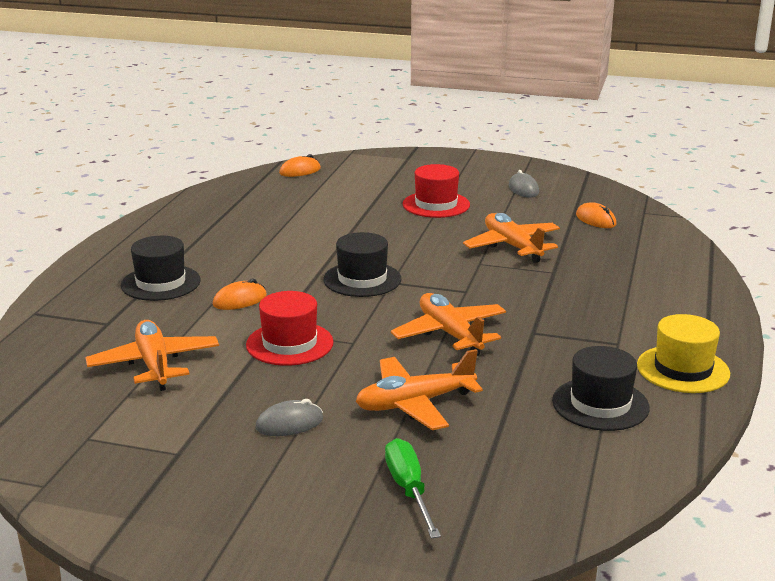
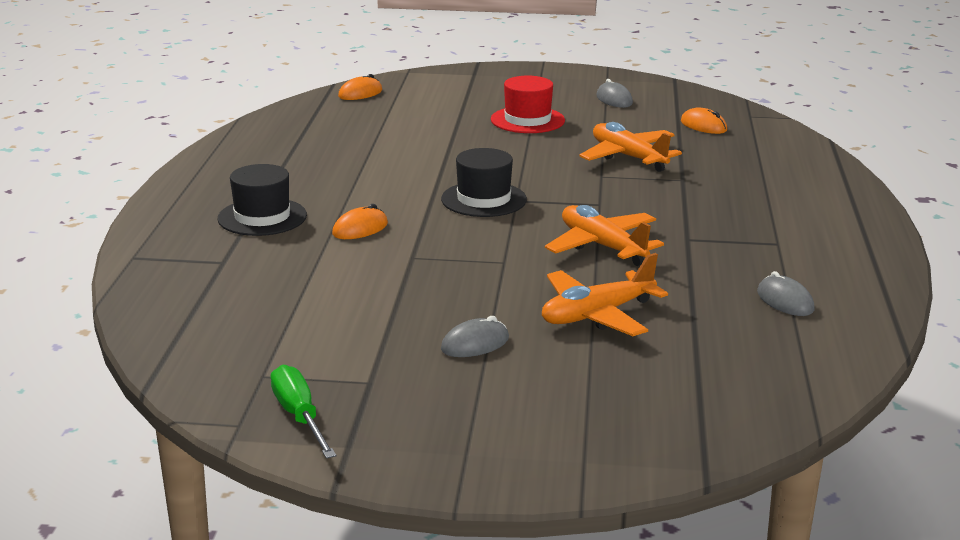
camera: 10 degrees left, 0 degrees up
(154, 364) = (298, 299): orange plane -> none
(289, 344) = (436, 268): red hat -> none
(409, 490) = (629, 395): green screwdriver -> green screwdriver (299, 416)
(600, 404) = (785, 301): black hat -> grey mouse
(683, 369) = (852, 263): yellow hat -> none

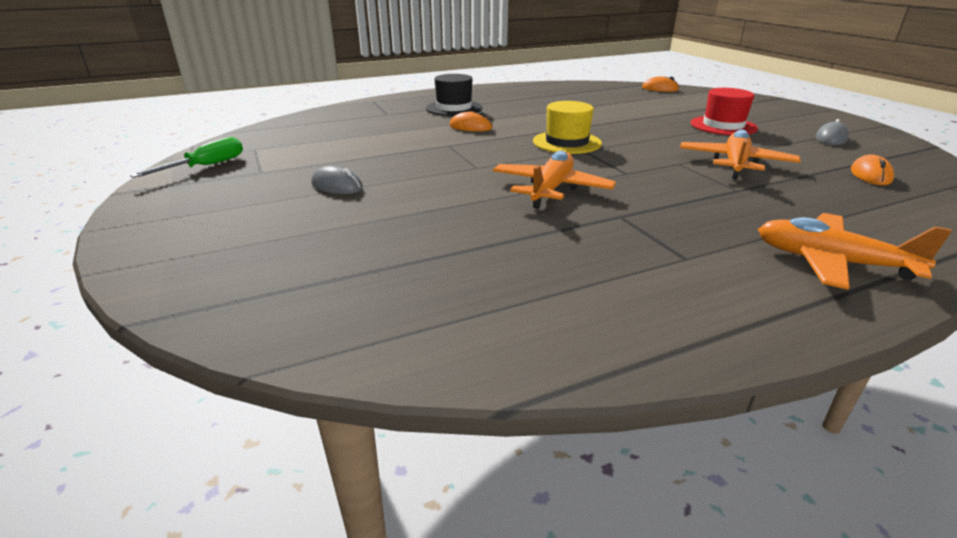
camera: 60 degrees right, 5 degrees up
(483, 199) = (567, 142): black hat -> yellow hat
(597, 315) = (424, 212): orange plane -> orange plane (831, 262)
(785, 301) = (555, 289): grey mouse -> none

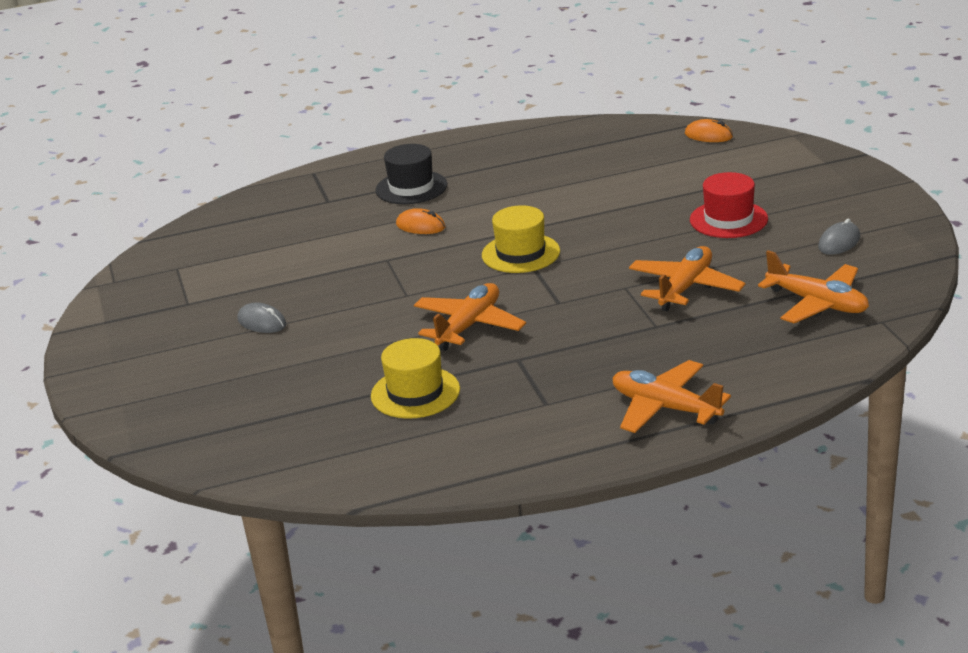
camera: 10 degrees right, 0 degrees up
(206, 166) = (132, 296): green screwdriver -> none
(524, 247) = (415, 393): none -> yellow hat
(870, 175) = (817, 303): orange mouse -> orange plane

